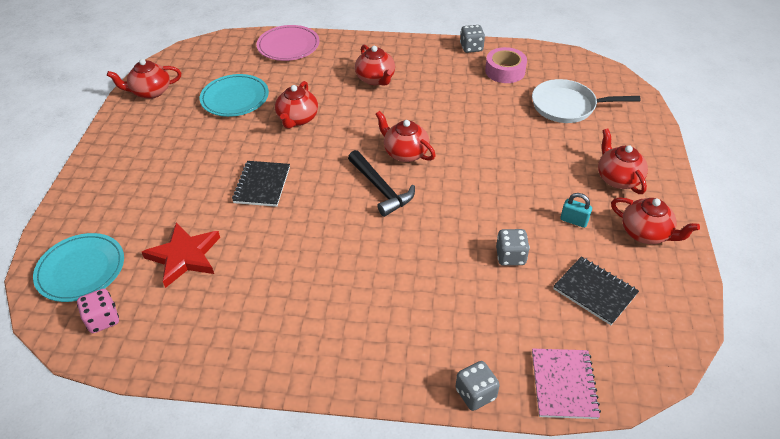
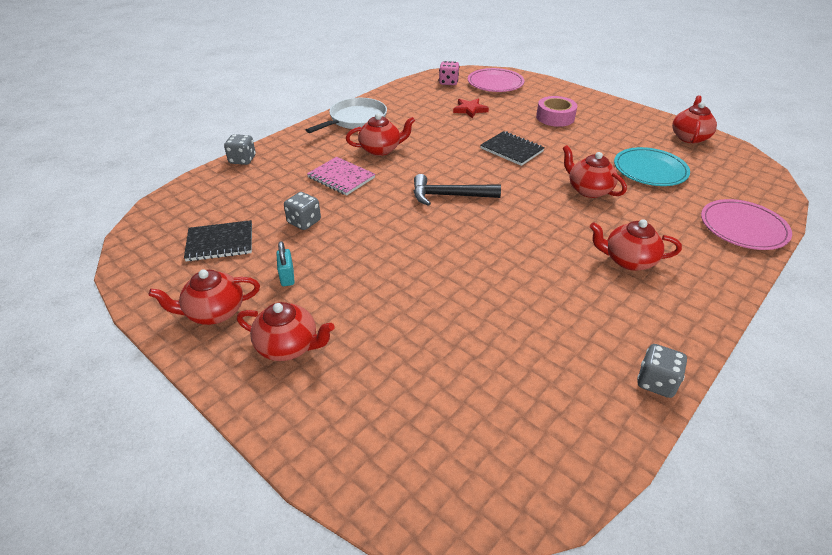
camera: 125 degrees right, 5 degrees down
(81, 270) = (495, 83): turquoise plate -> pink plate
(184, 256) = (470, 110): red star -> red star, size x0.64
(405, 153) = (482, 226): red teapot -> red teapot (381, 149)
(505, 71) = (569, 382): pink tape -> pink tape (555, 117)
(563, 384) = (195, 190): pink notebook -> pink notebook (341, 178)
(567, 106) = (441, 394): white pan -> white pan (356, 119)
(574, 221) = (287, 277): turquoise padlock -> turquoise padlock turned 75 degrees counterclockwise

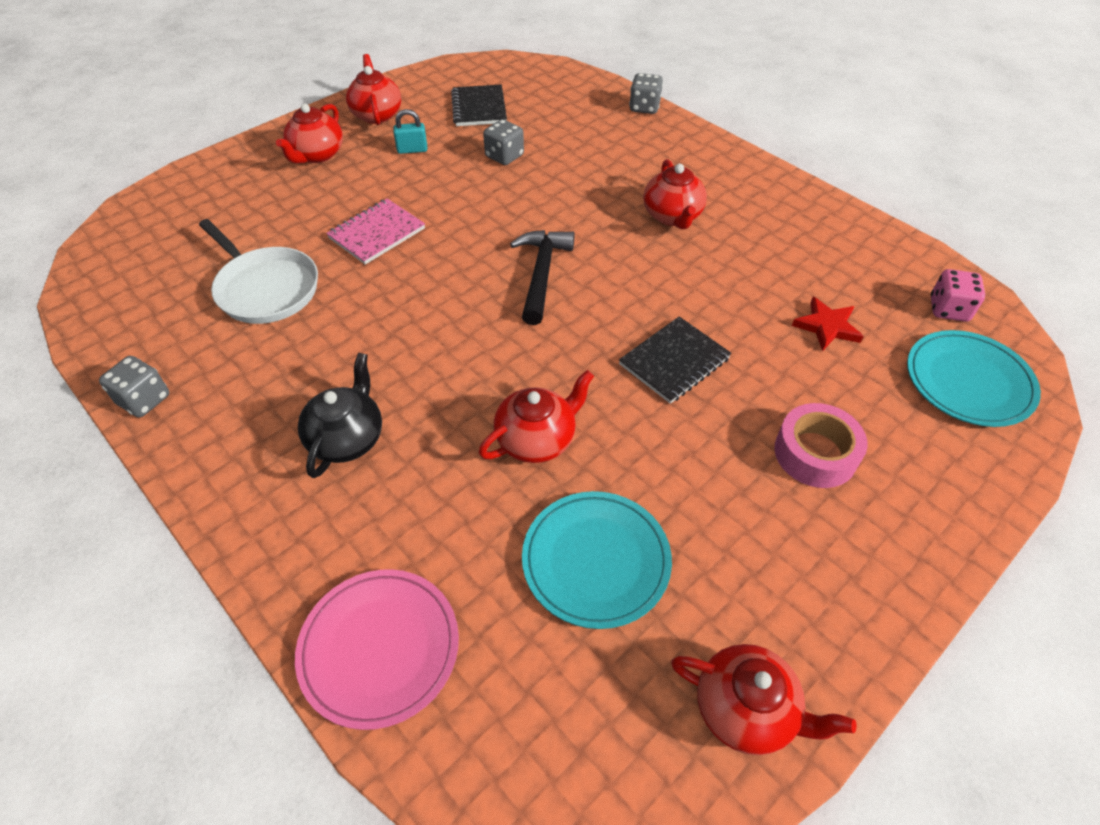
camera: 95 degrees right, 10 degrees up
(341, 178) = (597, 181): pink notebook -> pink notebook (377, 233)
(356, 119) = (766, 194): white pan -> white pan (266, 289)
(495, 83) = (968, 381): pink plate -> turquoise plate
(628, 260) = (347, 438): red teapot -> black teapot

